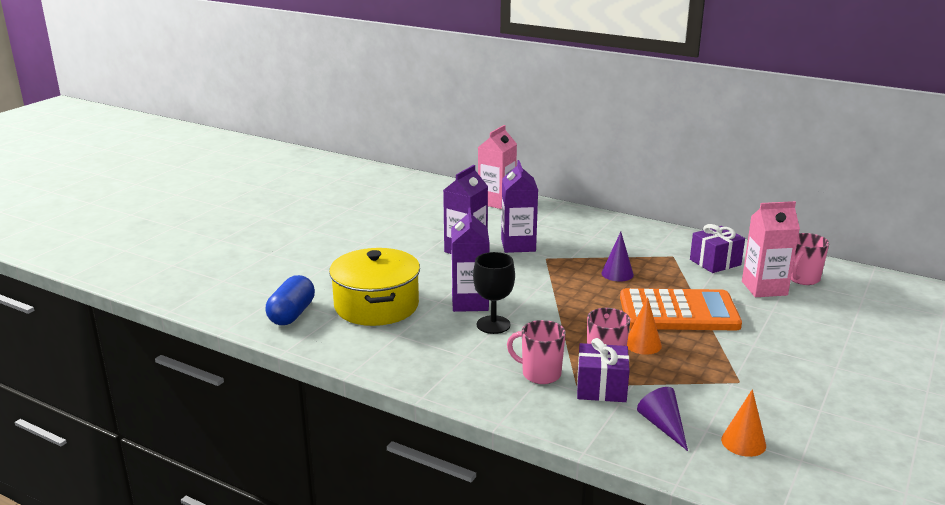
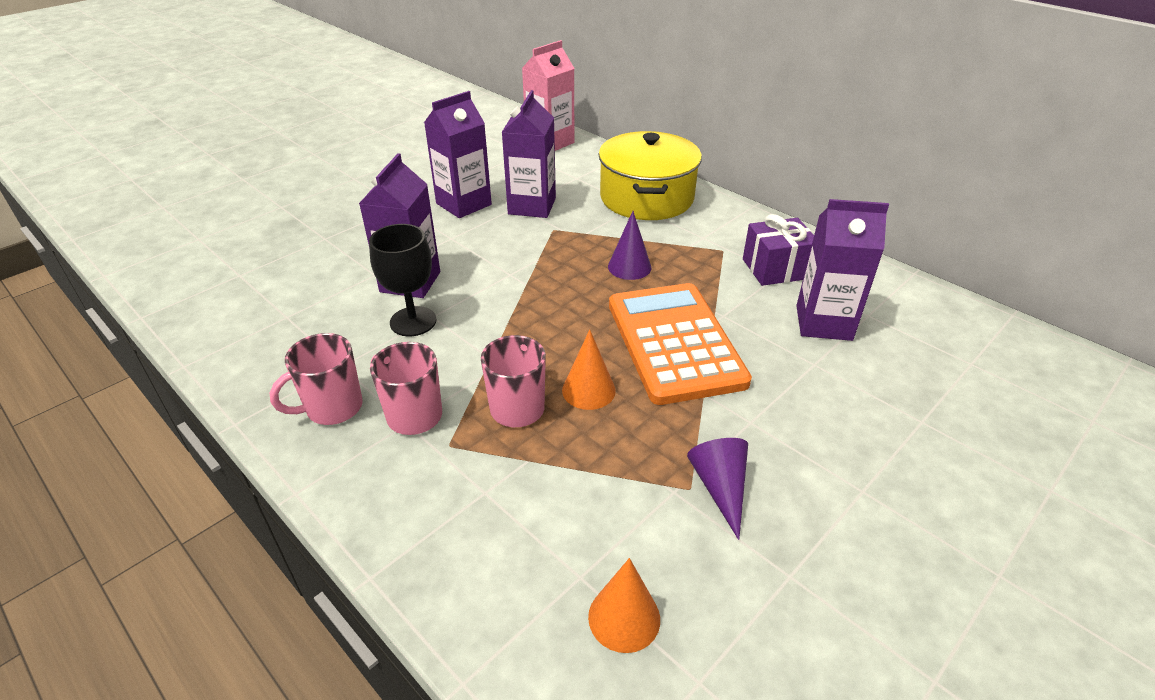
camera: 15 degrees right, 15 degrees up
(292, 314) = (193, 265): blue capsule -> none
(376, 305) = (297, 268): yellow pot -> yellow pot (646, 198)
(601, 388) = (478, 458): purple gift -> none
(663, 426) = (520, 552): purple cone -> purple cone (720, 488)
(678, 312) = (674, 343): orange calculator -> orange calculator turned 120 degrees counterclockwise
(764, 288) = (823, 323): pink carton -> purple carton
(802, 279) = (890, 316): pink mug -> pink mug (332, 408)

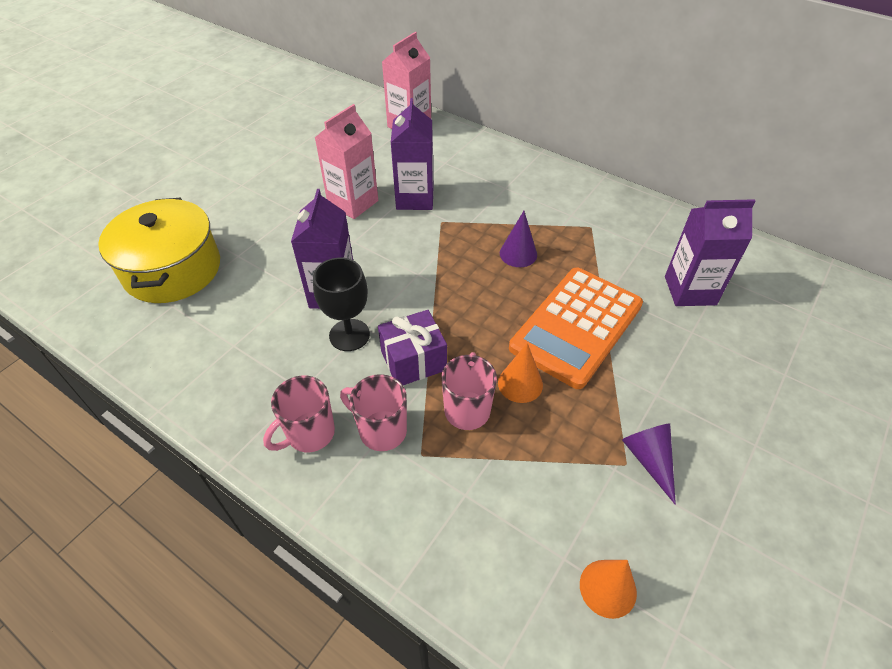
camera: 10 degrees left, 10 degrees up
(463, 204) = (353, 203): purple carton -> pink carton
(646, 198) = (512, 178): yellow pot -> yellow pot (172, 269)
(674, 343) = (576, 326): orange calculator -> orange calculator turned 120 degrees counterclockwise
(776, 269) = (639, 241): purple gift -> purple gift (413, 360)

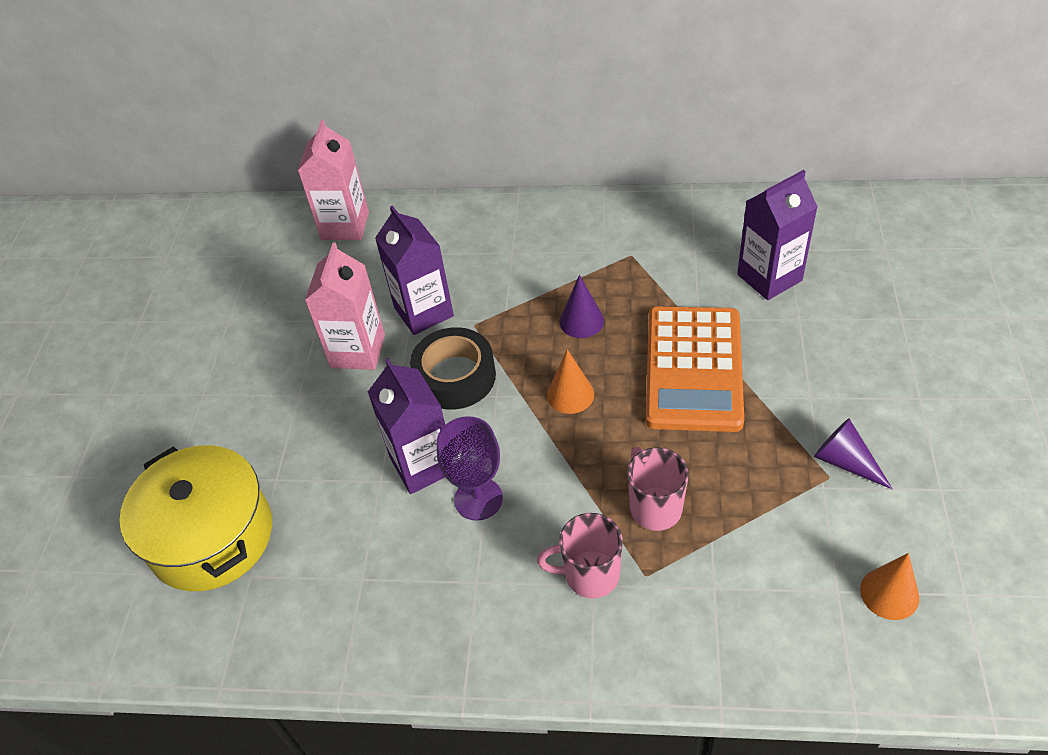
camera: 25 degrees left, 0 degrees up
(309, 434) = (522, 620): pink mug -> none
(349, 335) = (478, 499): black goblet -> purple goblet
(401, 248) = (455, 376): none -> black tape
(413, 360) = (565, 489): purple gift -> none
(520, 383) = (684, 454): orange cone -> orange cone (570, 394)

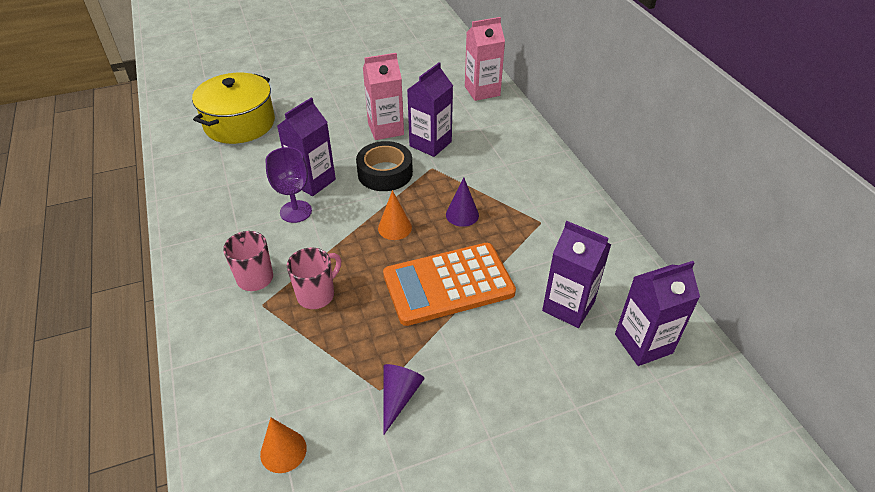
camera: 60 degrees right, 5 degrees down
(839, 240) = (643, 343): none -> purple carton

